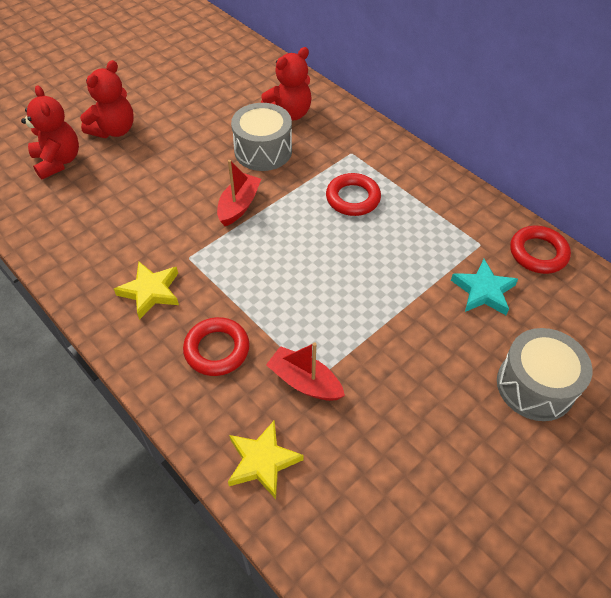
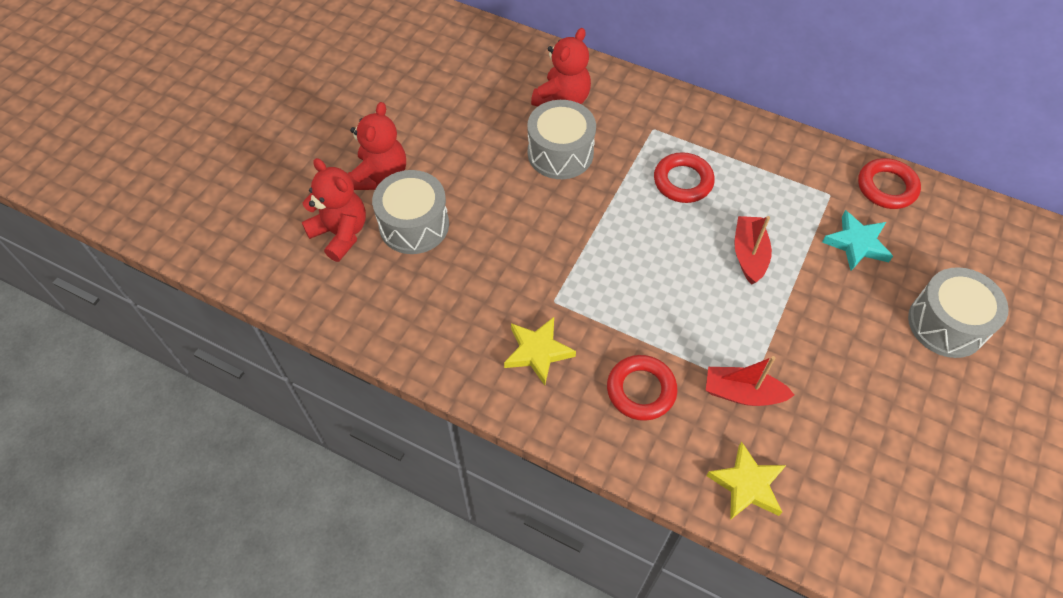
camera: 20 degrees left, 5 degrees up
(116, 171) = (414, 225): none -> grey drum
(239, 205) = (572, 225): red boat -> red boat (749, 254)

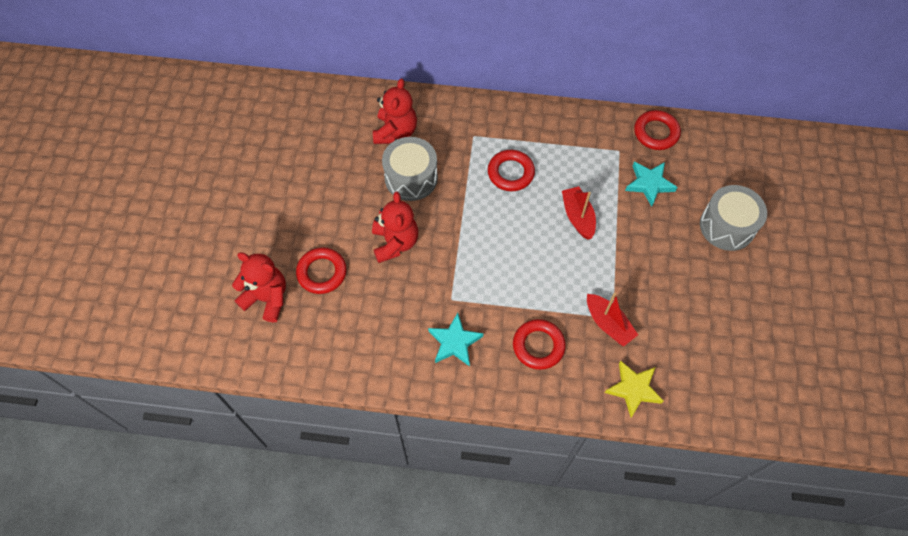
camera: 20 degrees left, 5 degrees up
(380, 176) = (278, 240): red teddy bear -> red teddy bear (395, 243)
(414, 225) = (322, 272): grey drum -> red ring
(537, 352) = (454, 342): yellow star -> turquoise star
(742, 393) = (608, 324): red boat -> red boat turned 120 degrees counterclockwise

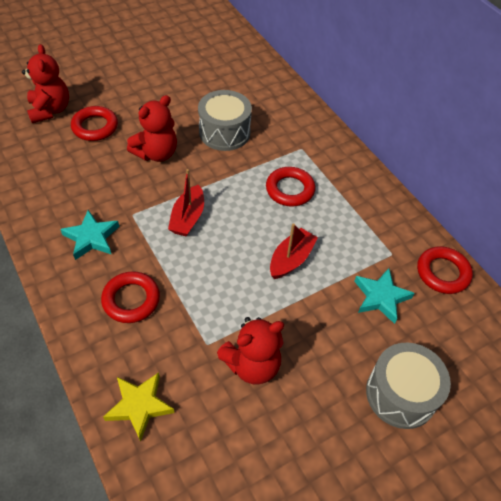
camera: 50 degrees right, 10 degrees down
(395, 132) = (257, 103): red teddy bear -> red teddy bear (252, 365)
(608, 324) = (197, 344): red boat -> red boat (188, 218)

